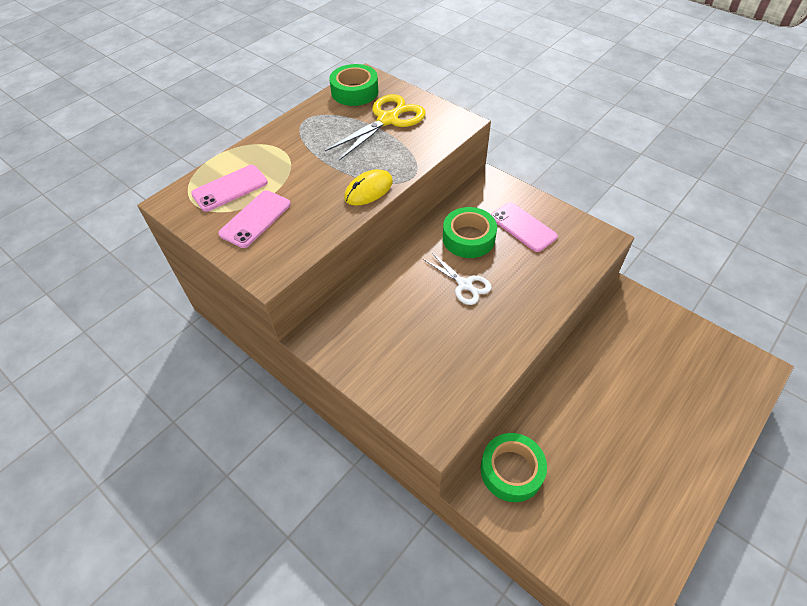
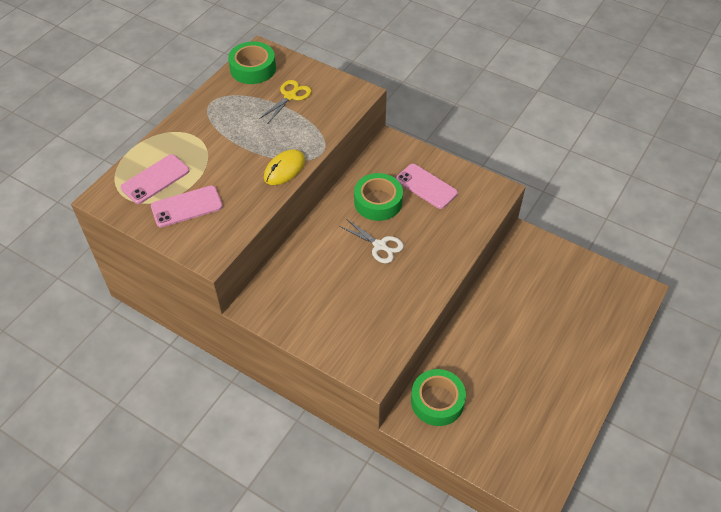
camera: 10 degrees left, 0 degrees up
(255, 219) = (186, 206): pink phone -> pink phone turned 45 degrees clockwise
(388, 119) = (290, 96): yellow scissors -> yellow scissors, size x0.61

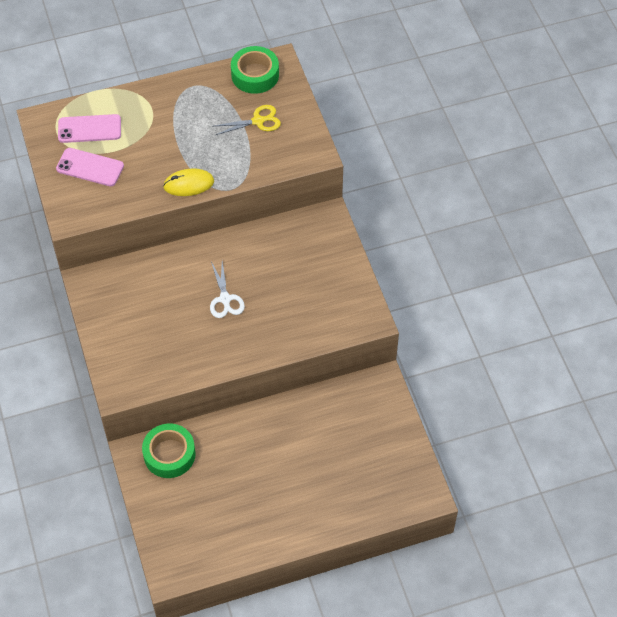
camera: 40 degrees right, 5 degrees up
(378, 202) = (262, 261): green tape -> none
(426, 186) = (315, 275): pink phone -> none

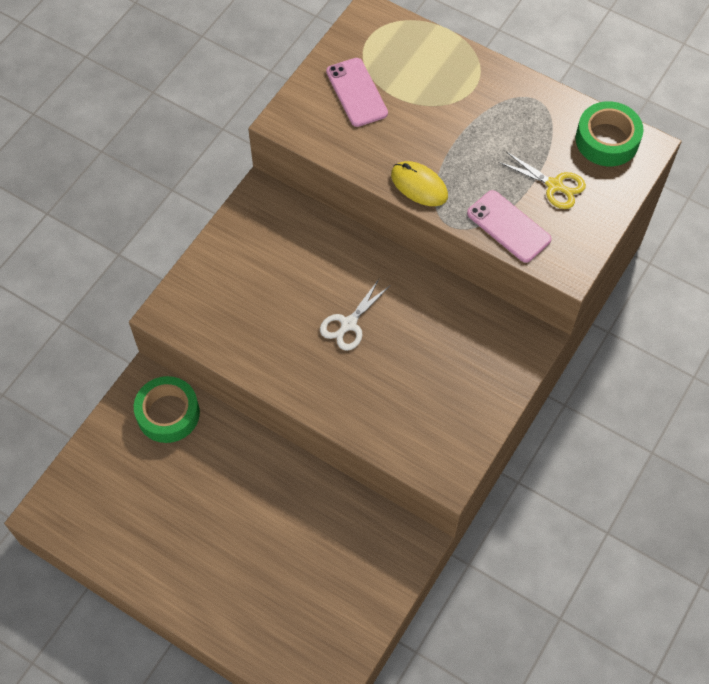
camera: 50 degrees right, 5 degrees up
(89, 129) = (399, 58): pink phone -> pink phone (508, 226)

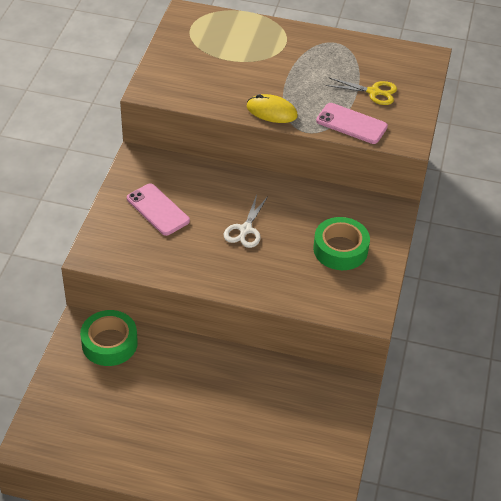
camera: 20 degrees left, 15 degrees down
(357, 92) = (197, 62): pink phone -> pink phone (158, 210)
(607, 140) = (398, 57): green tape -> green tape (340, 249)

